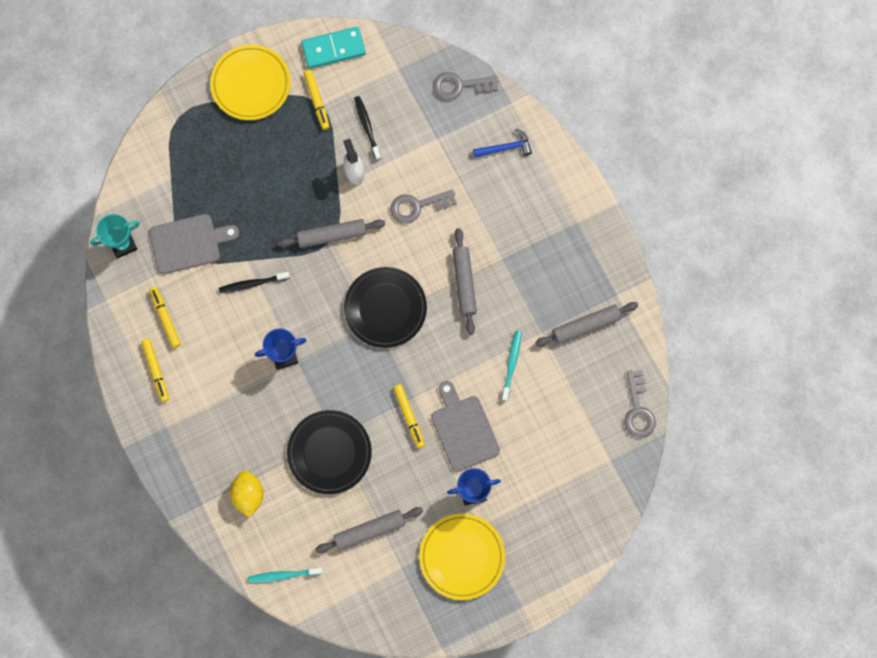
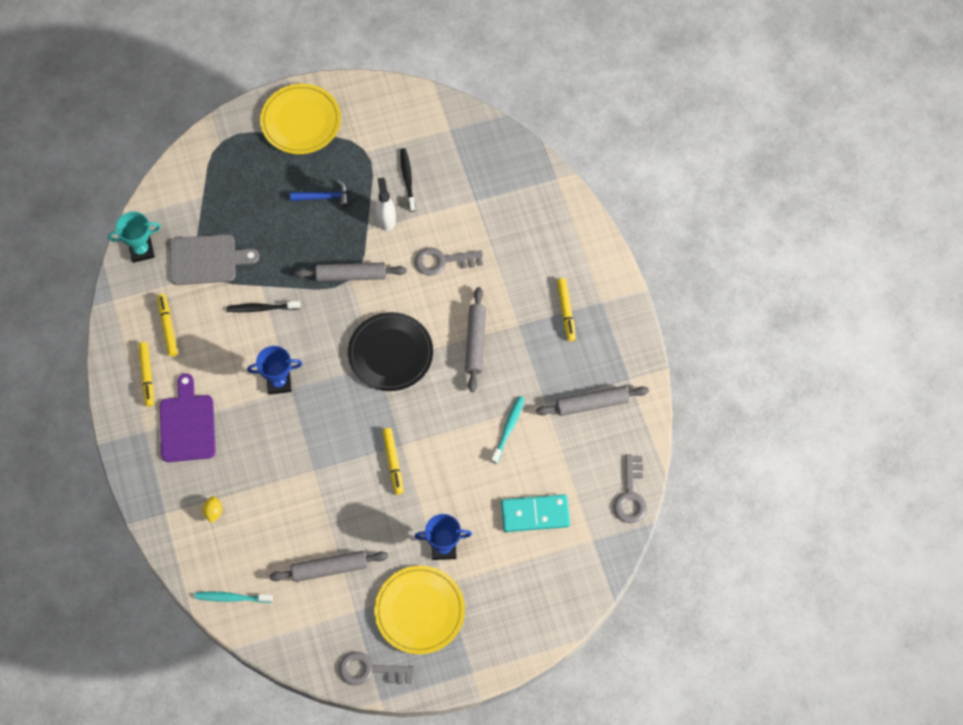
camera: 10 degrees right, 10 degrees down
(205, 413) = (187, 424): none -> purple cutting board
(248, 495) = (213, 512): yellow lemon -> yellow lemon, size x0.57
(317, 101) = (362, 147): yellow marker -> yellow marker (566, 311)
(329, 452) = (304, 484): black plate -> none
(333, 49) = (389, 101): turquoise domino -> turquoise domino (535, 514)
(460, 86) = (508, 155): grey key -> grey key (370, 670)
(463, 429) = (446, 484): grey cutting board -> none
(505, 148) = (542, 220): blue hammer -> blue hammer (324, 197)

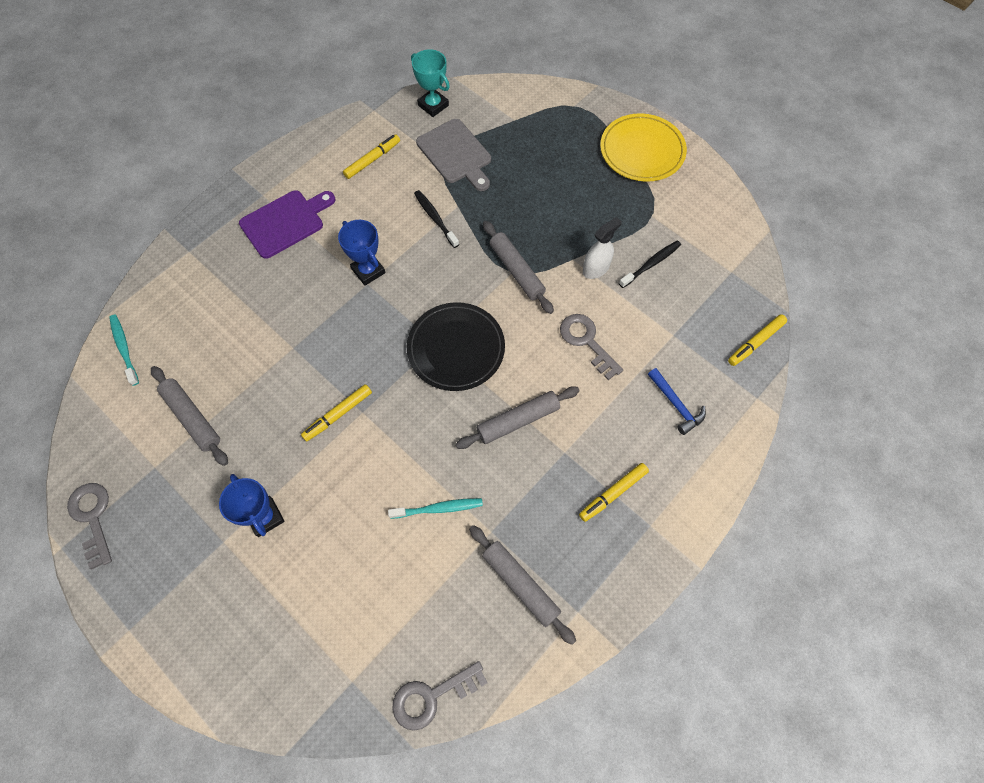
camera: 60 degrees right, 0 degrees up
(147, 376) = (316, 169): yellow marker -> yellow marker (755, 342)
(213, 512) = (207, 287): yellow lemon -> none
(324, 197) = (581, 207): blue hammer -> blue hammer (676, 405)
(419, 611) = (181, 532): yellow plate -> none
(535, 514) = (352, 594): turquoise domino -> none

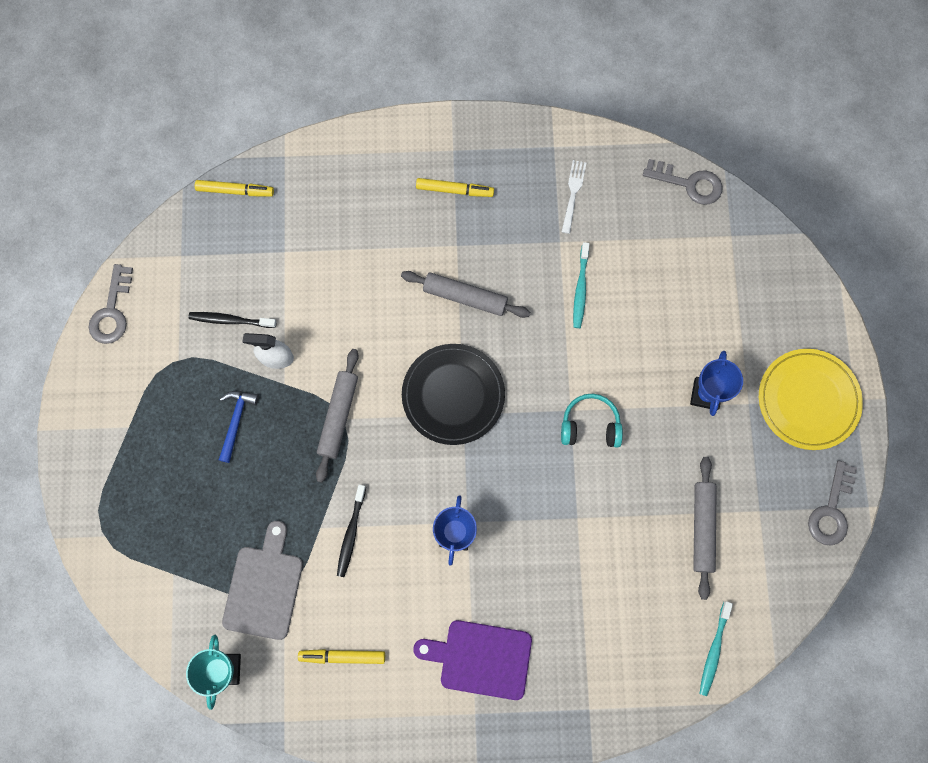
camera: 135 degrees left, 10 degrees up
(338, 414) = (590, 425): yellow marker -> turquoise headphones
(438, 508) = (580, 289): turquoise toothbrush -> turquoise toothbrush turned 120 degrees counterclockwise
(520, 584) = (573, 193): grey rolling pin -> white fork
(587, 342) = (352, 307): grey key -> grey key (112, 311)
(642, 151) = (108, 428): yellow plate -> yellow plate (808, 400)
(676, 405) = (344, 204): blue hammer -> blue hammer (236, 421)

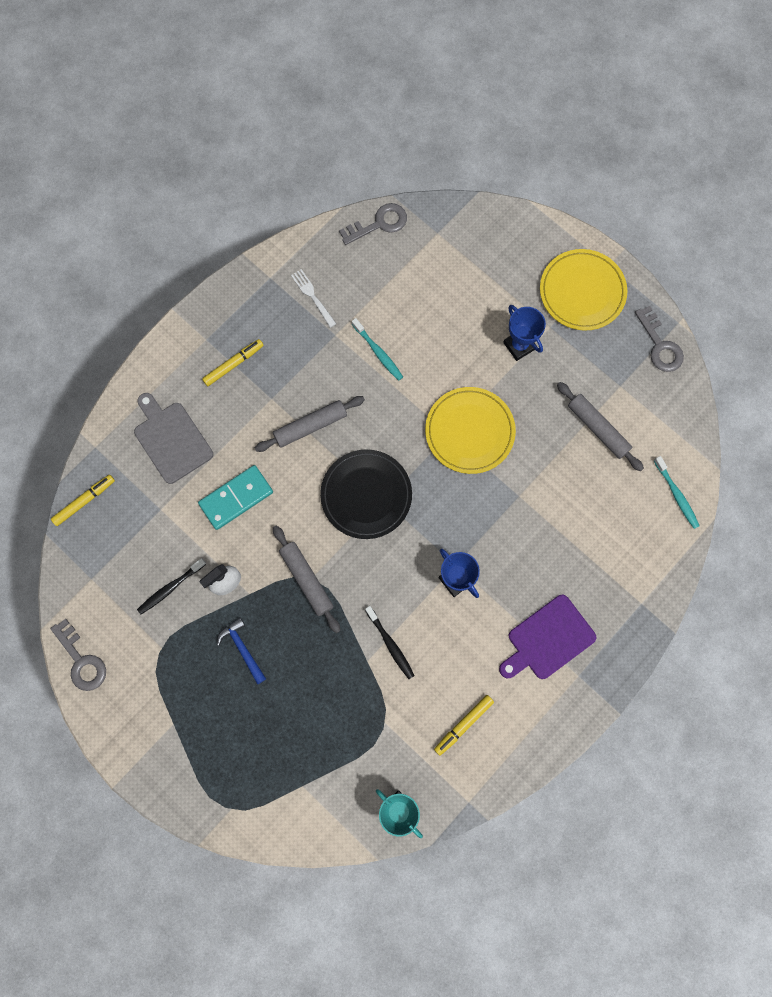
camera: 45 degrees left, 0 degrees up
(264, 587) = (370, 733): grey cutting board -> grey cutting board (171, 439)
(350, 299) = (236, 498): none -> turquoise domino
(590, 425) = (469, 431): turquoise headphones -> yellow plate

